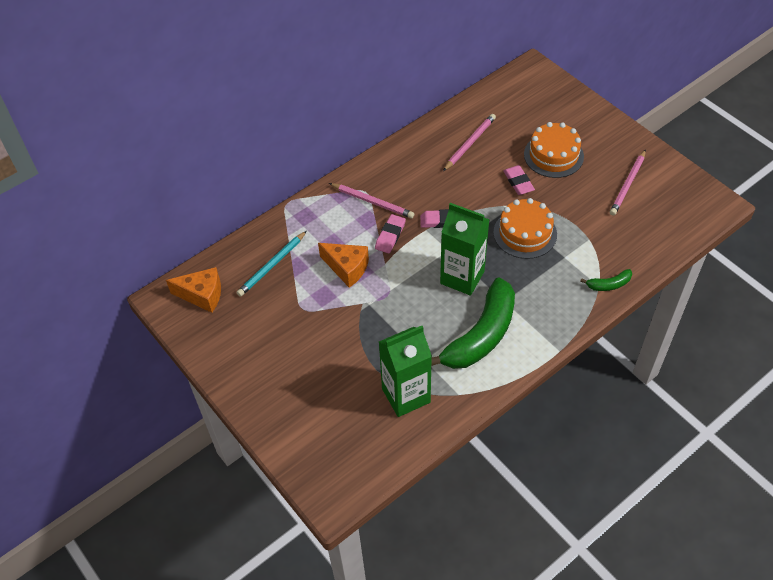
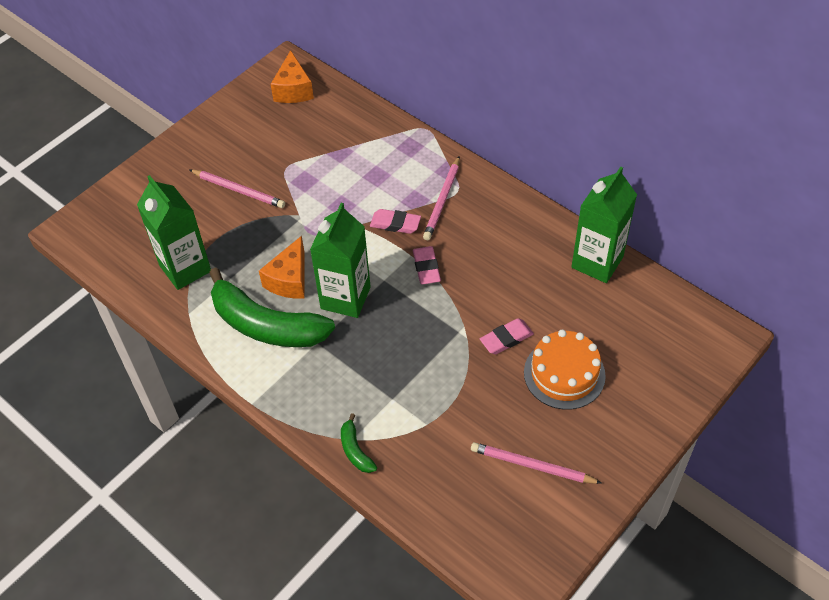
camera: 80 degrees right, 0 degrees up
(272, 265) = (338, 133): turquoise pencil -> none
(347, 268) = (343, 194): orange cheese -> orange cheese (289, 280)
(456, 121) = (597, 262): none -> green carton
(469, 143) = (561, 280): pink pencil -> pink pencil (238, 190)
(525, 233) = (423, 353): orange cake -> none

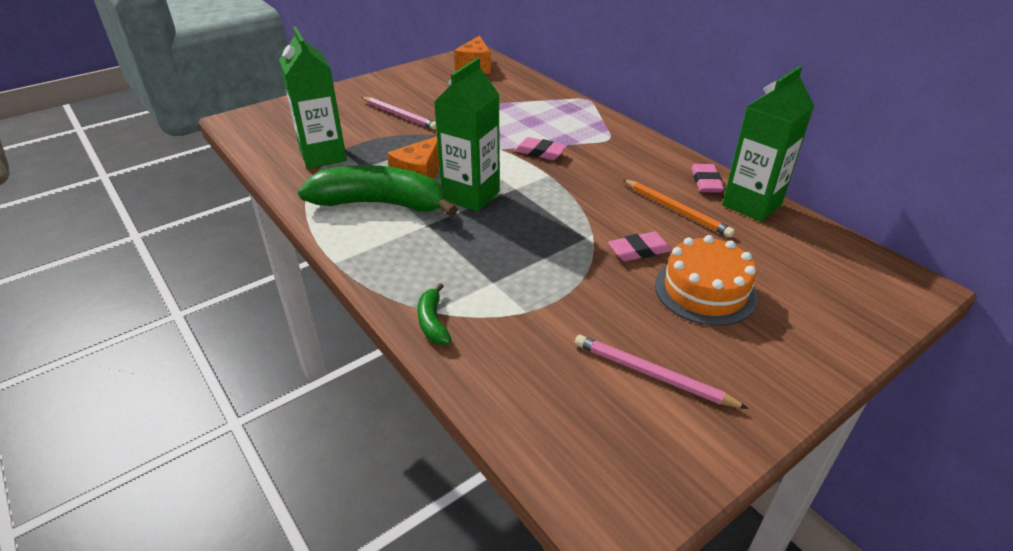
camera: 10 degrees right, 15 degrees down
(266, 325) = (381, 204): green banana -> green banana turned 150 degrees clockwise
(426, 268) = (563, 185): pink eraser -> pink eraser (706, 182)
(442, 200) = (592, 143): pink pencil -> none
(532, 281) = (676, 210): none -> orange pencil

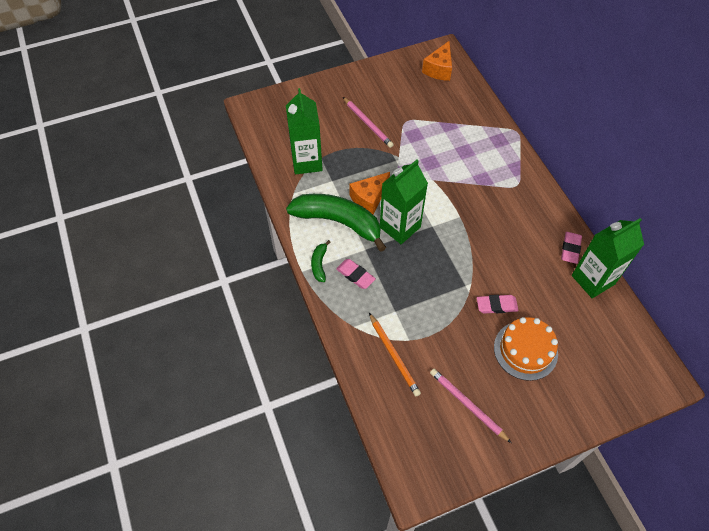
camera: 15 degrees right, 20 degrees up
(433, 322) = (352, 335): green banana -> green banana (319, 264)
(540, 152) = (460, 190): pink eraser -> pink eraser (355, 275)
(676, 210) = (537, 273): orange pencil -> orange pencil (394, 355)

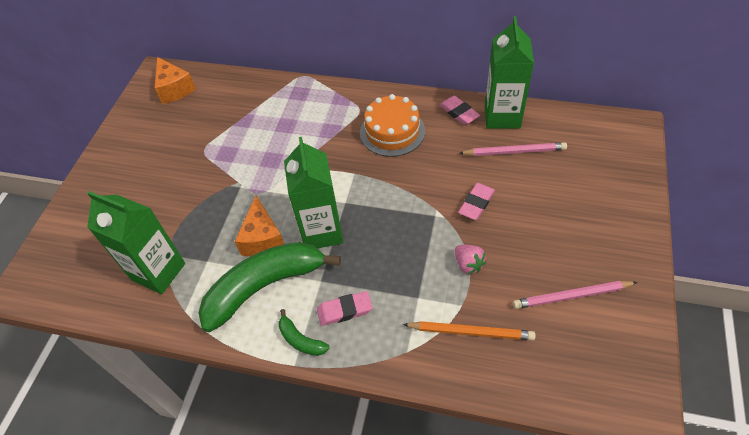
camera: 50 degrees left, 5 degrees down
(368, 123) = (171, 184): pink pencil -> pink pencil (514, 151)
(442, 327) = (468, 264): none -> pink strawberry
(525, 350) = (540, 210): orange cake -> orange cake (392, 131)

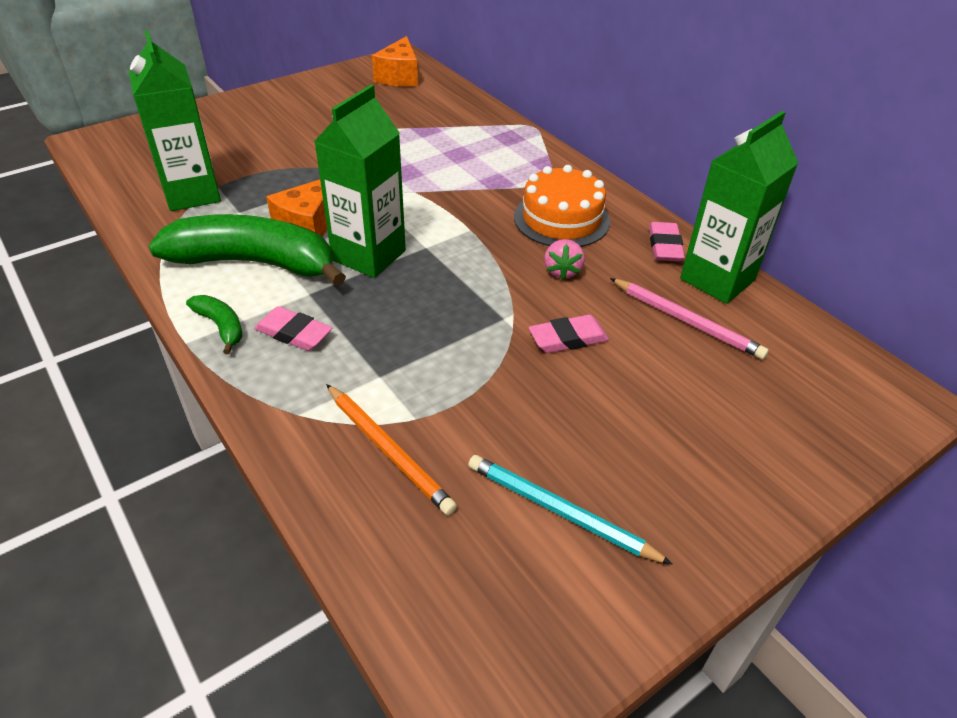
camera: 35 degrees right, 10 degrees down
(300, 340) = (221, 327): green banana -> green banana turned 150 degrees clockwise
(468, 264) = (477, 387): pink strawberry -> pink strawberry (562, 271)
(572, 296) = (560, 512): pink pencil -> turquoise pencil

